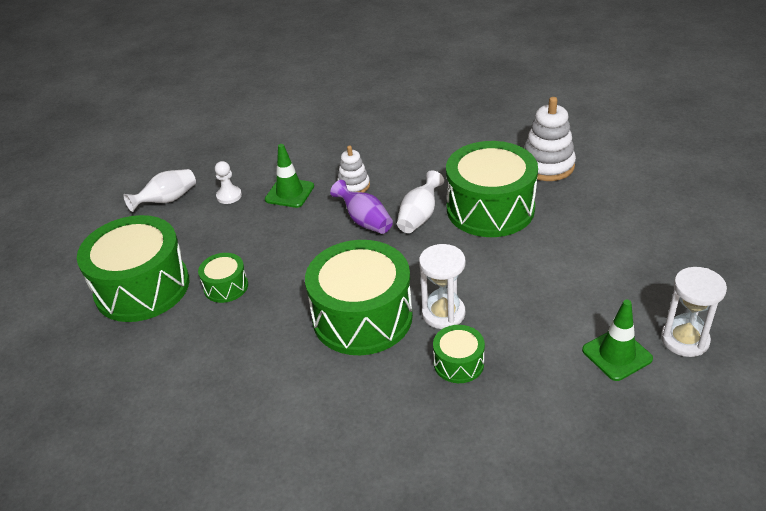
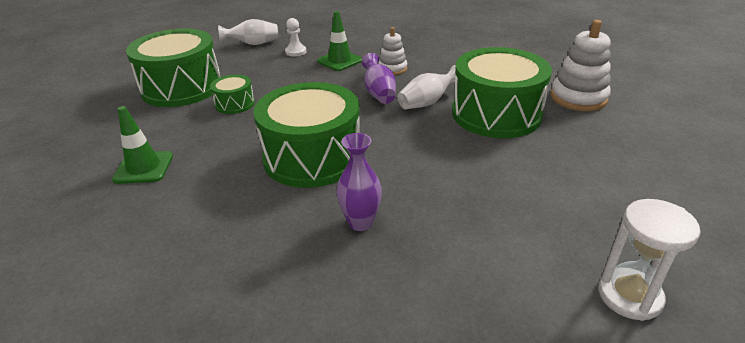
camera: 25 degrees right, 5 degrees down
(443, 313) = (383, 178): white hourglass -> none
(458, 363) = (360, 222): green drum -> purple vase
(617, 354) = (533, 278): green traffic cone -> green traffic cone (143, 168)

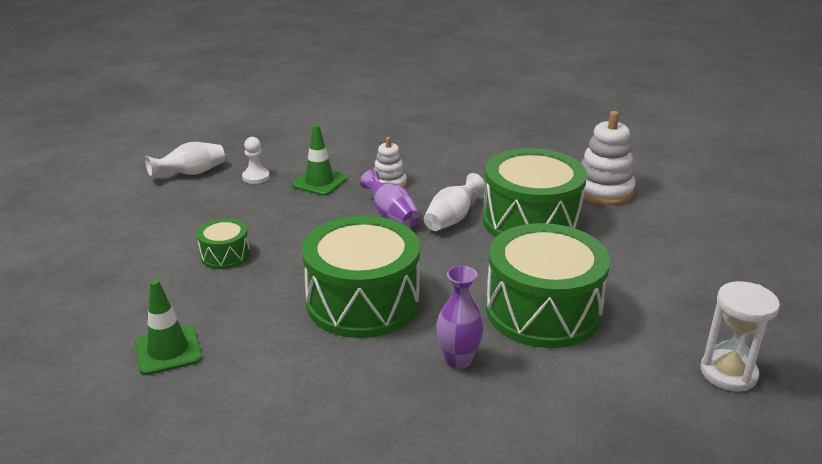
camera: 20 degrees left, 5 degrees down
(182, 87) = (138, 245): green drum -> green drum (543, 311)

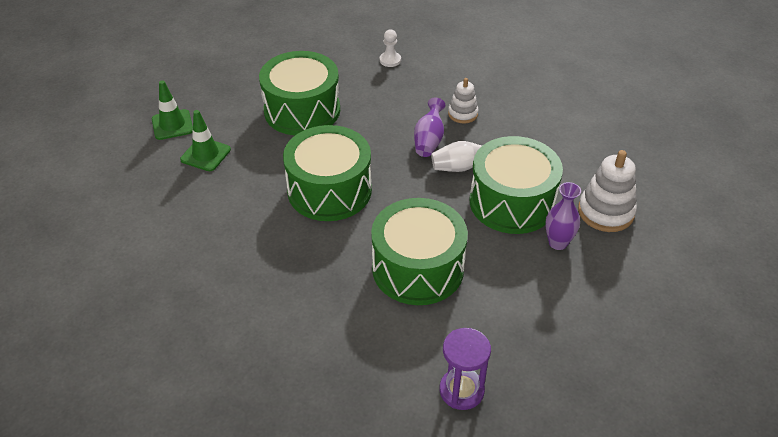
camera: 45 degrees right, 15 degrees up
(191, 173) = (358, 36): white vase -> none
(225, 255) = (302, 110): green drum -> green drum, size x2.13
(319, 182) = (422, 86): green traffic cone -> green traffic cone (172, 125)
(458, 360) = (326, 262): purple vase -> purple vase (558, 243)
(728, 373) = (461, 390): white hourglass -> purple hourglass

